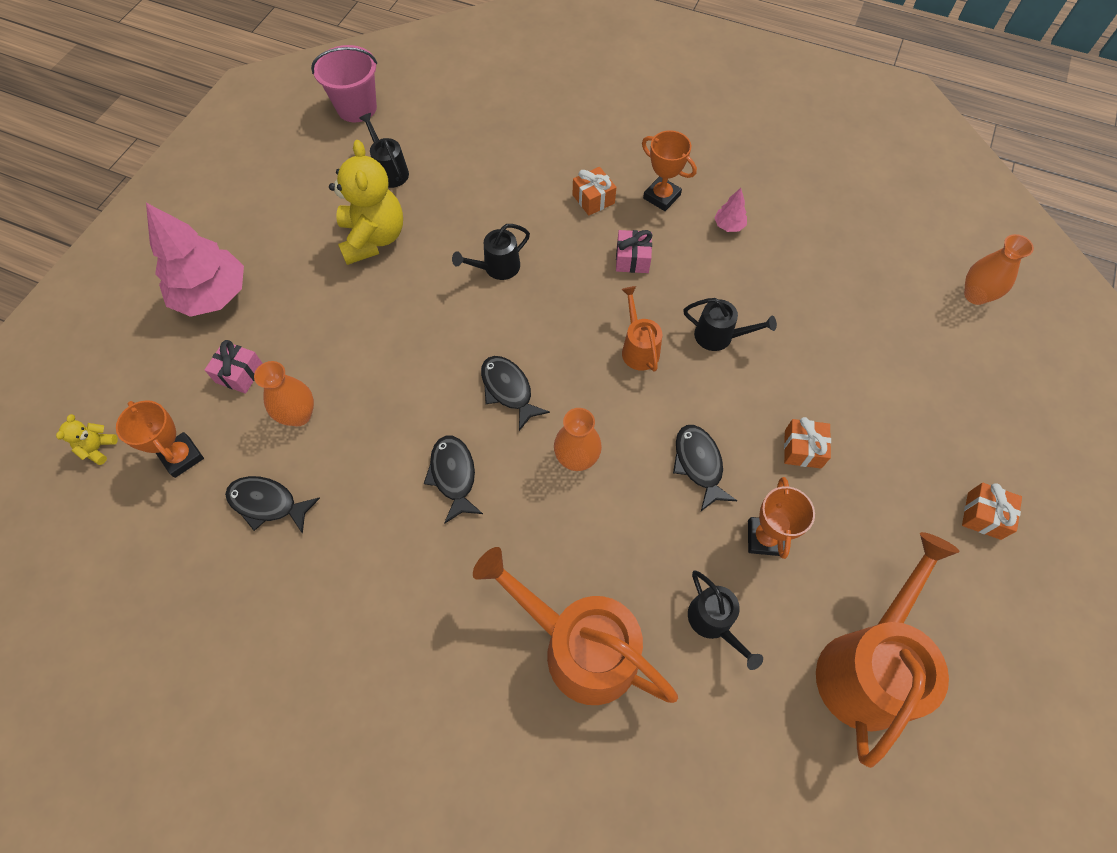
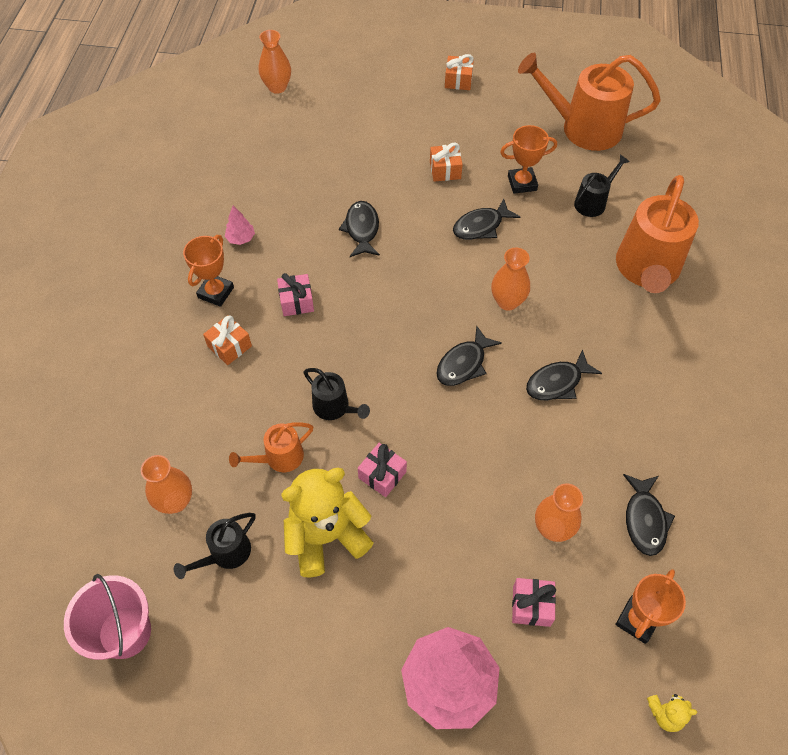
camera: 105 degrees left, 5 degrees down
(412, 290) = (382, 475): none -> pink gift
(449, 145) = (175, 501): none -> orange vase
(638, 348) = (390, 280): orange watering can -> orange watering can (279, 458)
(719, 336) = (362, 229): black watering can -> black fish

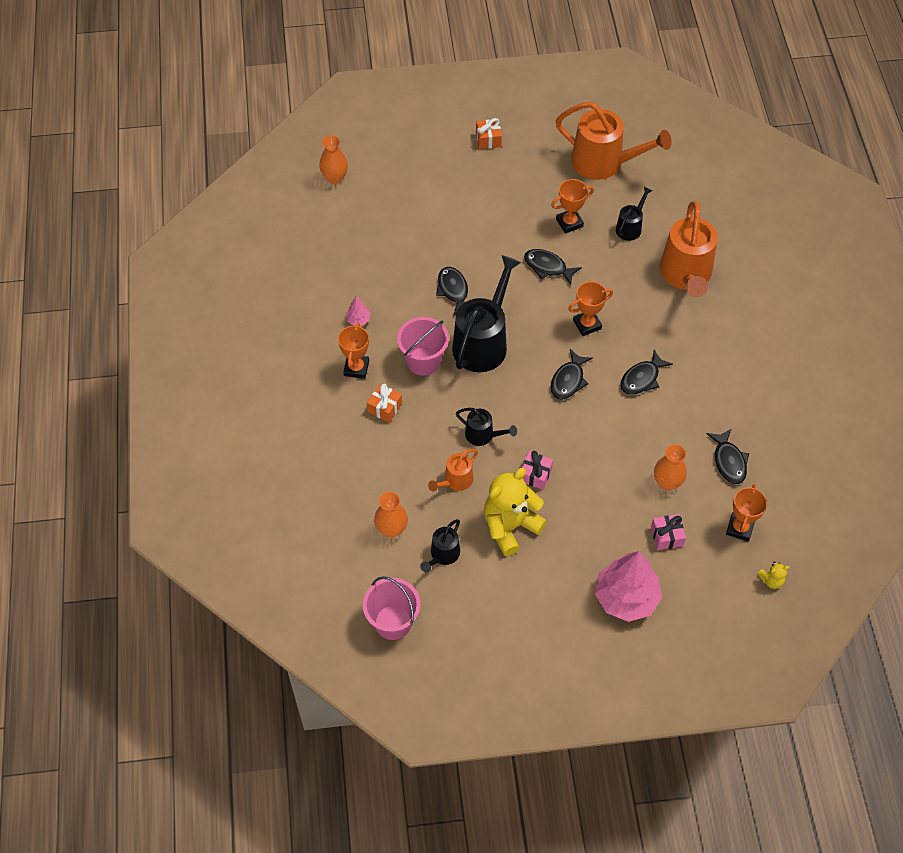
camera: 15 degrees left, 0 degrees up
(296, 301) = (423, 361): pink gift -> pink bucket
(375, 295) = (483, 342): none -> black watering can
(445, 170) = (503, 224): orange gift -> none
(481, 226) = (548, 267): black fish -> black fish turned 75 degrees clockwise
(507, 301) = (587, 324): orange vase -> orange trophy
(582, 128) = (604, 163): orange watering can -> orange watering can turned 150 degrees counterclockwise

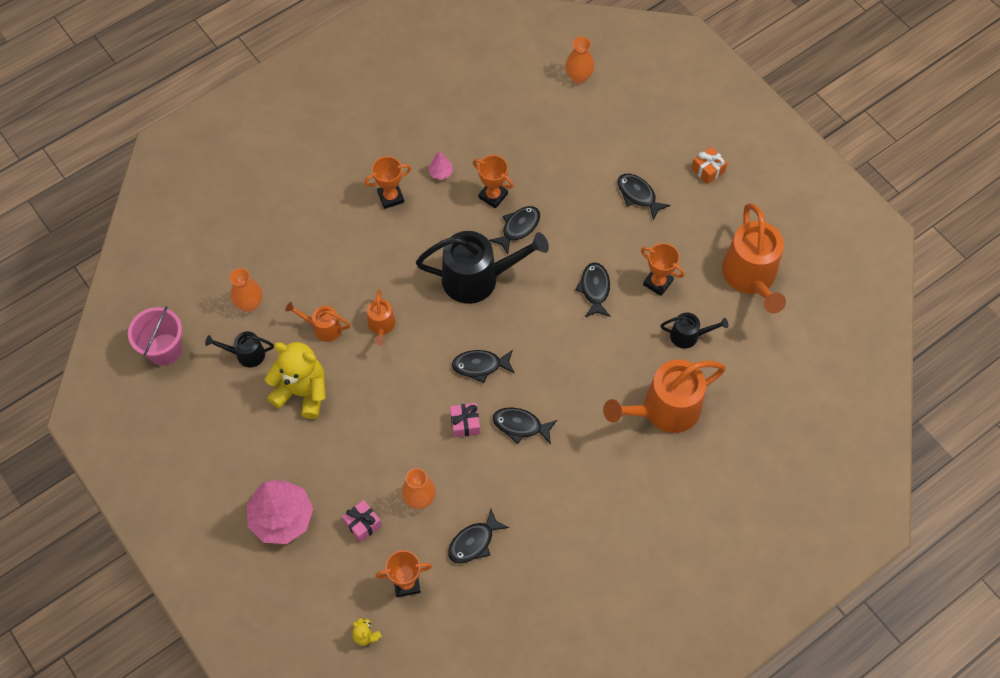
camera: 60 degrees right, 5 degrees up
(385, 408) = (364, 238): orange gift -> none
(423, 361) = (429, 243): pink bucket -> none
(479, 195) = (638, 195): none -> black fish
(483, 435) = (381, 326): black watering can -> orange watering can
(535, 475) = (365, 387): pink gift -> pink gift (465, 424)
(587, 324) = (551, 352): orange trophy -> orange trophy (493, 196)

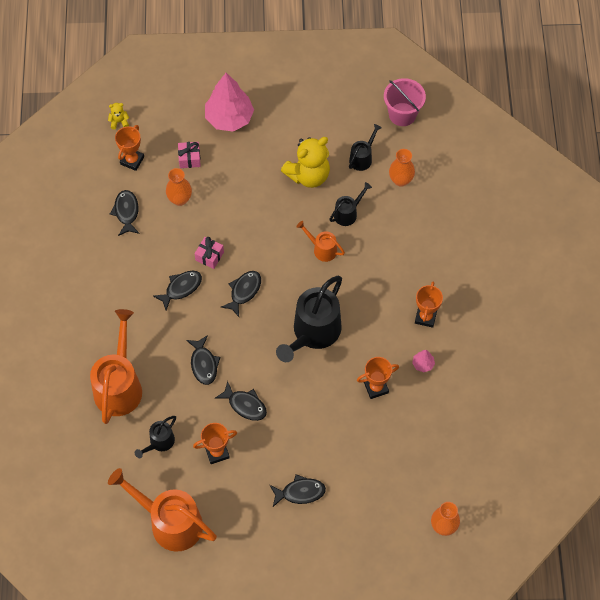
camera: 125 degrees right, 0 degrees up
(323, 328) = (348, 213): orange watering can -> black watering can
(518, 228) = (335, 387): black fish -> black fish (203, 364)
(708, 170) = (284, 562): orange gift -> none

